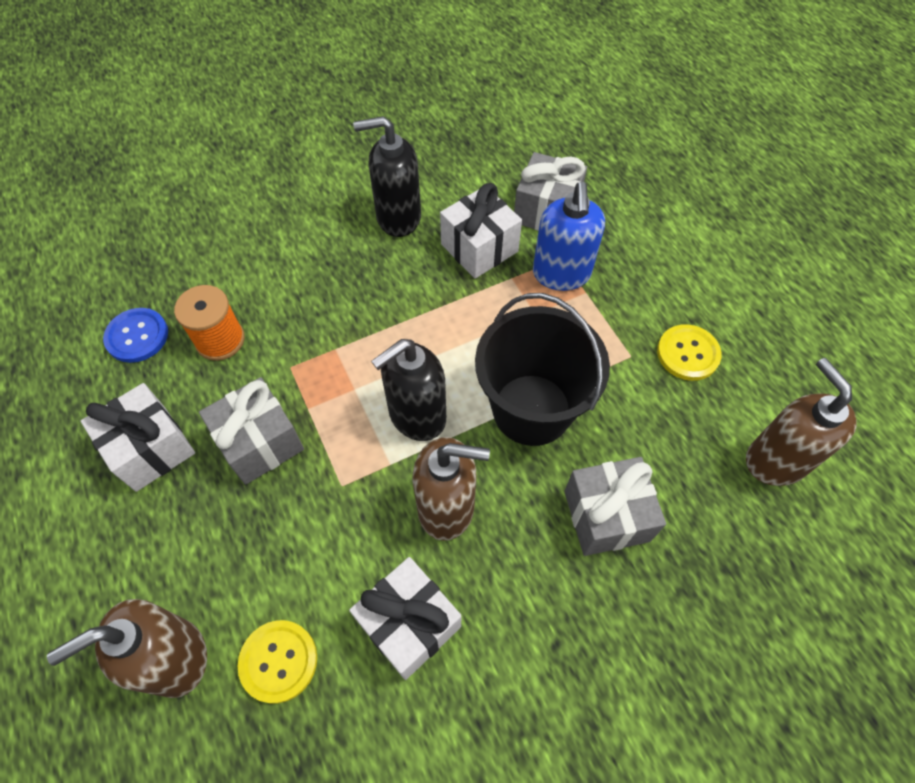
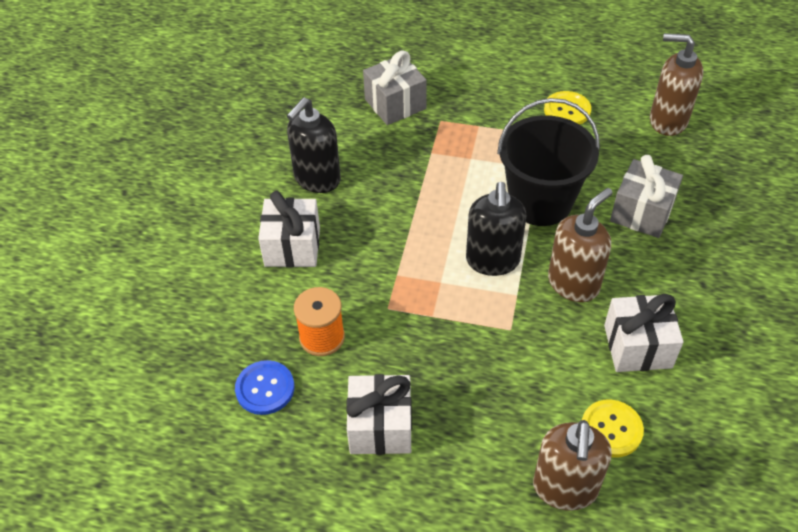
camera: 50 degrees left, 10 degrees down
(260, 442) = (435, 357): grey gift -> none
(479, 248) = (390, 153): white gift -> white gift (292, 246)
(561, 274) = (453, 128): blue soap dispenser -> none

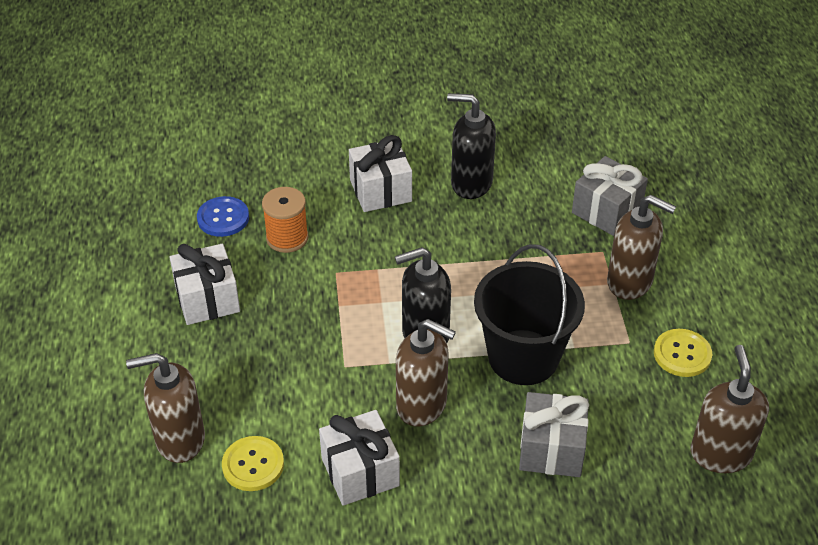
camera: 70 degrees right, 5 degrees down
(481, 115) = (630, 282): none -> brown soap dispenser

